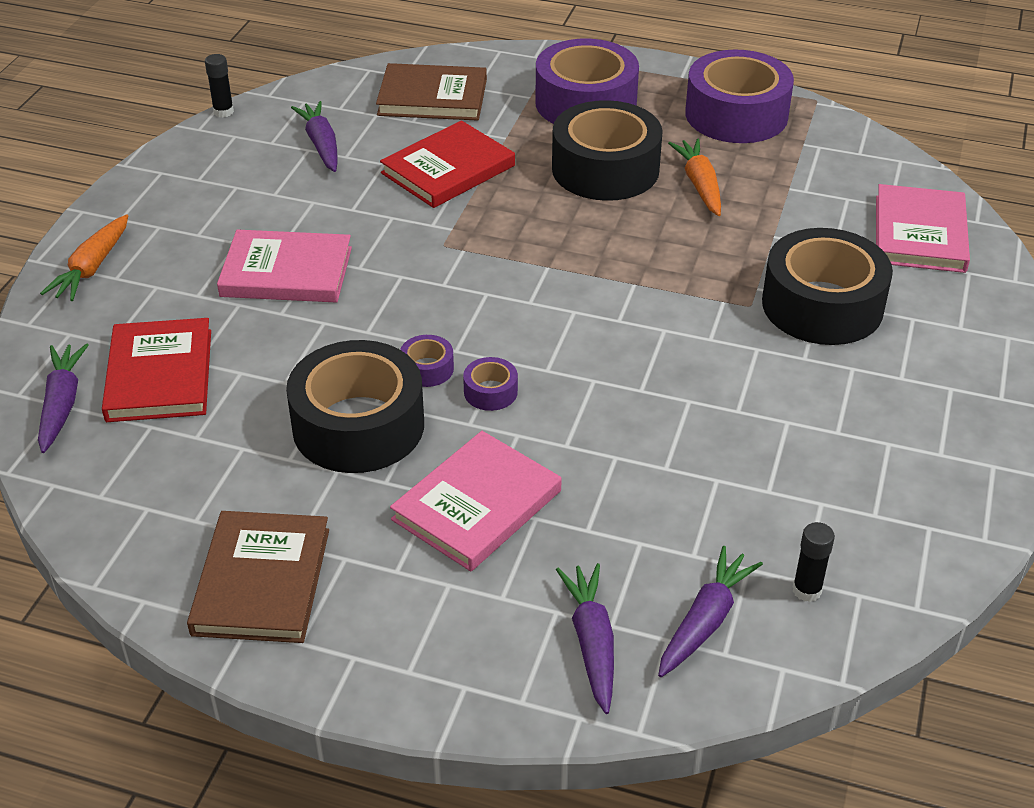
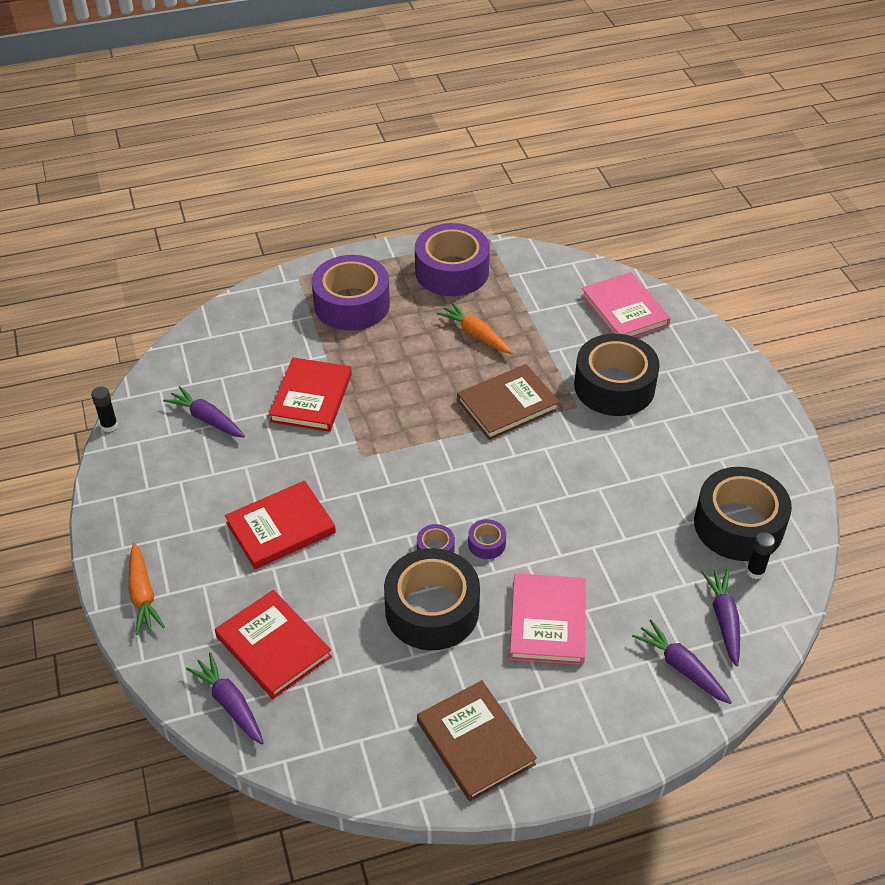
camera: 35 degrees left, 5 degrees up
(286, 272) = (280, 528): pink book -> red book
(432, 97) = (247, 346): brown book -> brown book (507, 405)
(605, 169) = (409, 350): black tape -> black tape (738, 525)

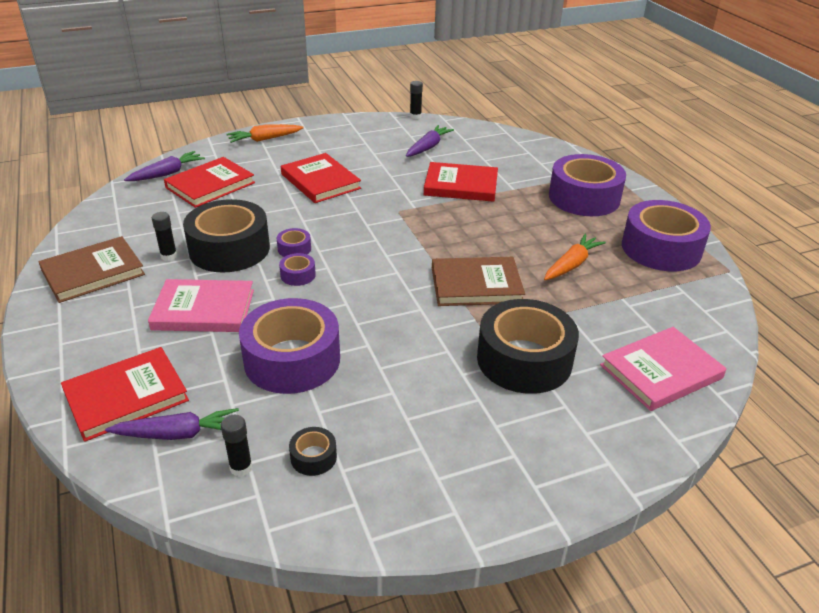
camera: 85 degrees right, 10 degrees down
(443, 669) = (169, 256): none -> black glue stick
(507, 405) = (476, 285): brown book -> brown book turned 60 degrees counterclockwise
(622, 543) = (292, 359): none -> purple tape
(681, 667) = (126, 396): purple carrot -> red book
(738, 525) = (313, 457): black tape -> black tape, size x0.42

